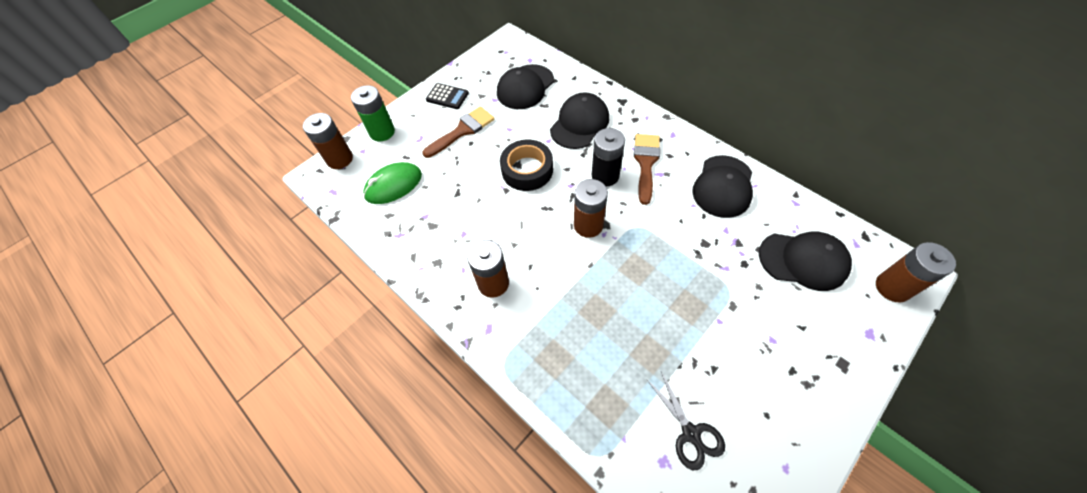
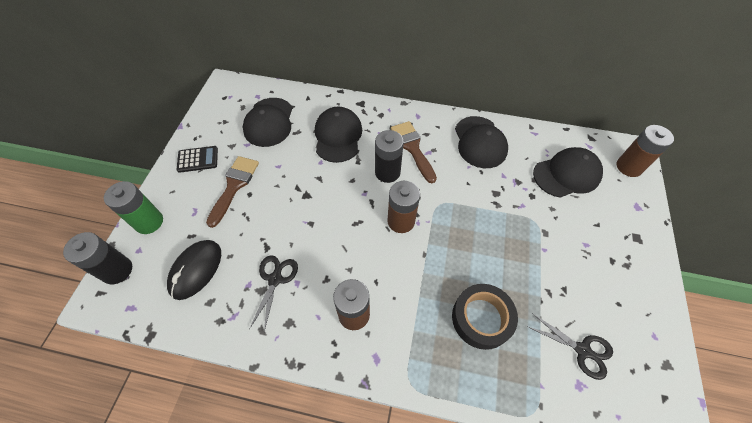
camera: 35 degrees left, 0 degrees up
(340, 159) = (117, 270): brown battery -> black battery
(393, 185) = (196, 270): green mouse -> black mouse
(448, 222) = (275, 279): none -> black scissors
(527, 170) = (318, 196): black tape -> black tape (481, 318)

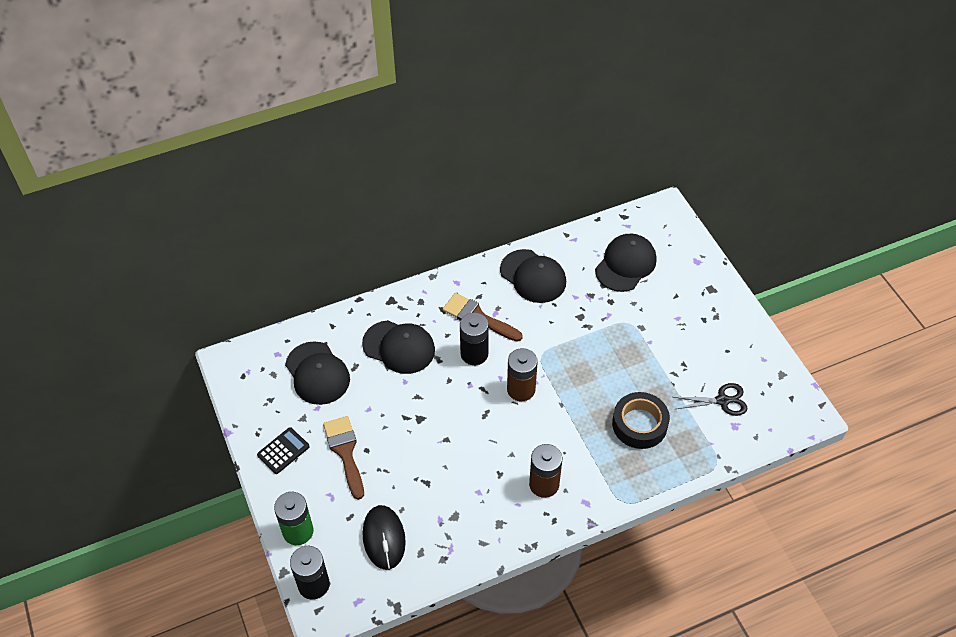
camera: 35 degrees left, 5 degrees down
(275, 279) = (458, 501): black scissors -> none
(338, 136) = (399, 347): black cap -> black cap turned 150 degrees clockwise
(629, 167) = (670, 228): brown battery -> none

